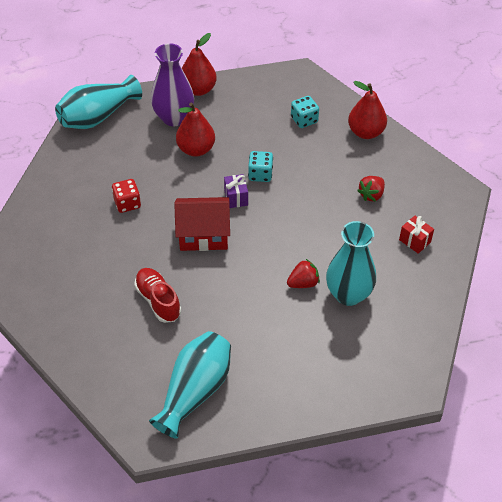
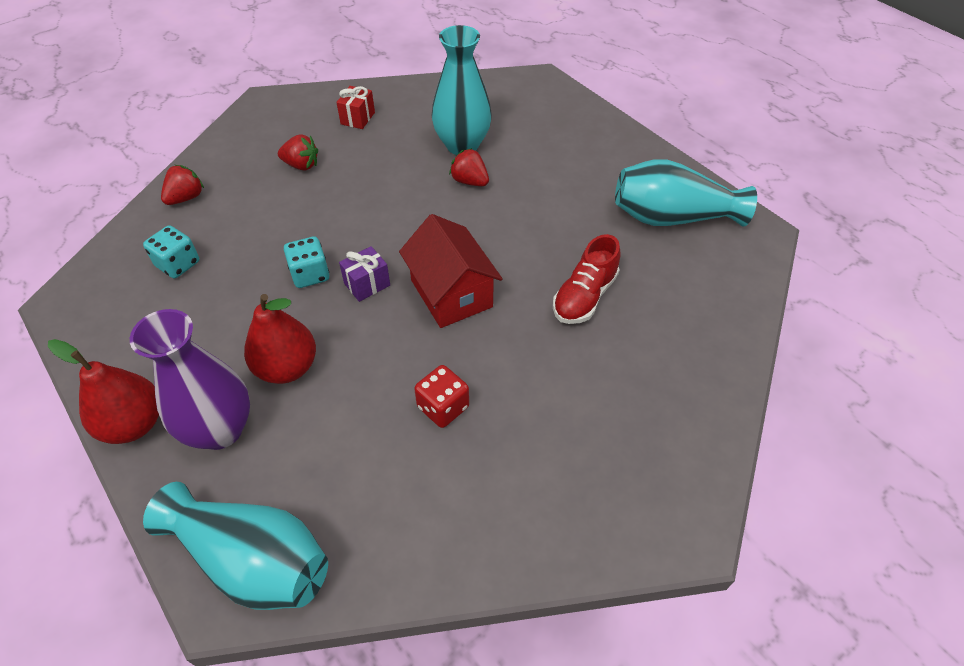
camera: 115 degrees left, 0 degrees up
(365, 132) = (186, 198): red pear -> red strawberry

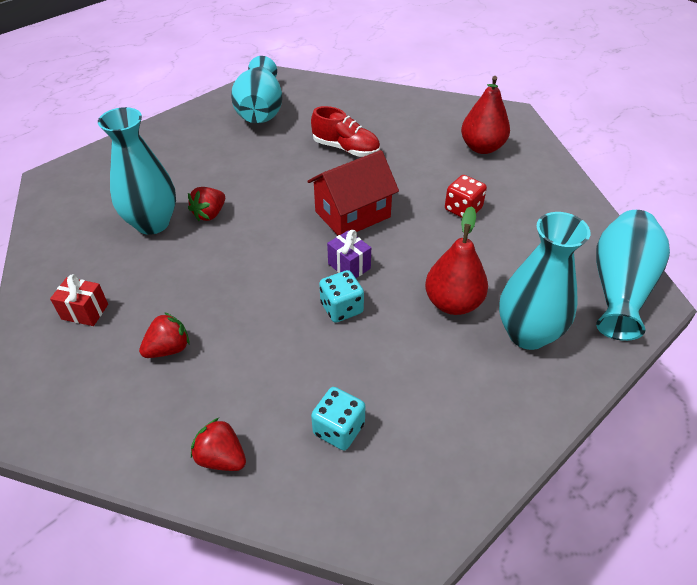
camera: 95 degrees left, 5 degrees down
(134, 424) = (545, 400): red pear -> red pear (482, 147)
(220, 429) = (527, 334): purple vase -> turquoise vase
(301, 165) = (168, 349): red strawberry -> red strawberry turned 45 degrees clockwise

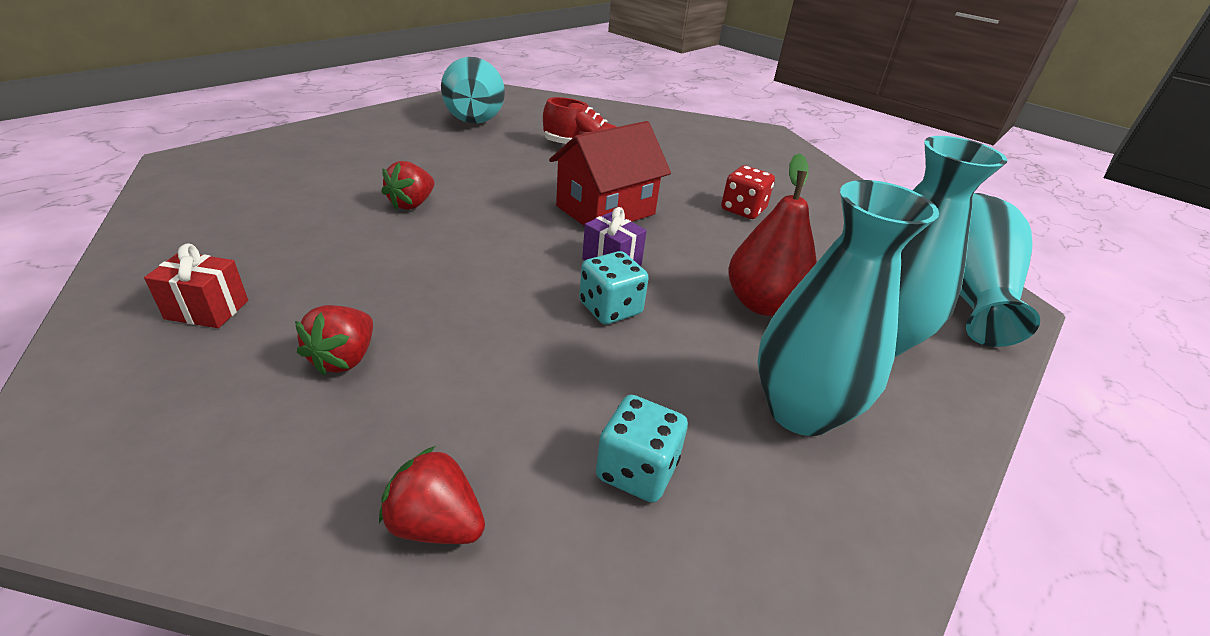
camera: 10 degrees left, 10 degrees down
(152, 223) = (328, 210): turquoise vase -> turquoise vase (800, 411)
(168, 349) = (344, 359): red strawberry -> red strawberry turned 150 degrees clockwise
(482, 147) = (746, 157): red pear -> none

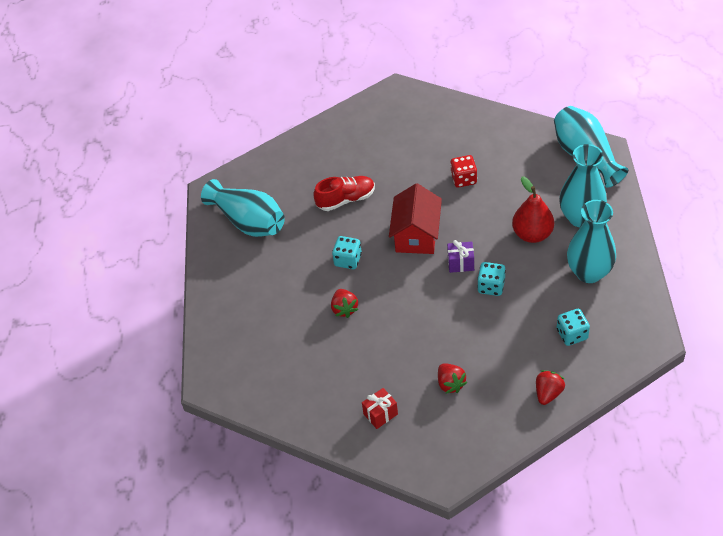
camera: 35 degrees left, 15 degrees up
(436, 524) = (548, 393): red strawberry -> red strawberry turned 135 degrees clockwise
(498, 180) = (348, 260): none -> turquoise dice

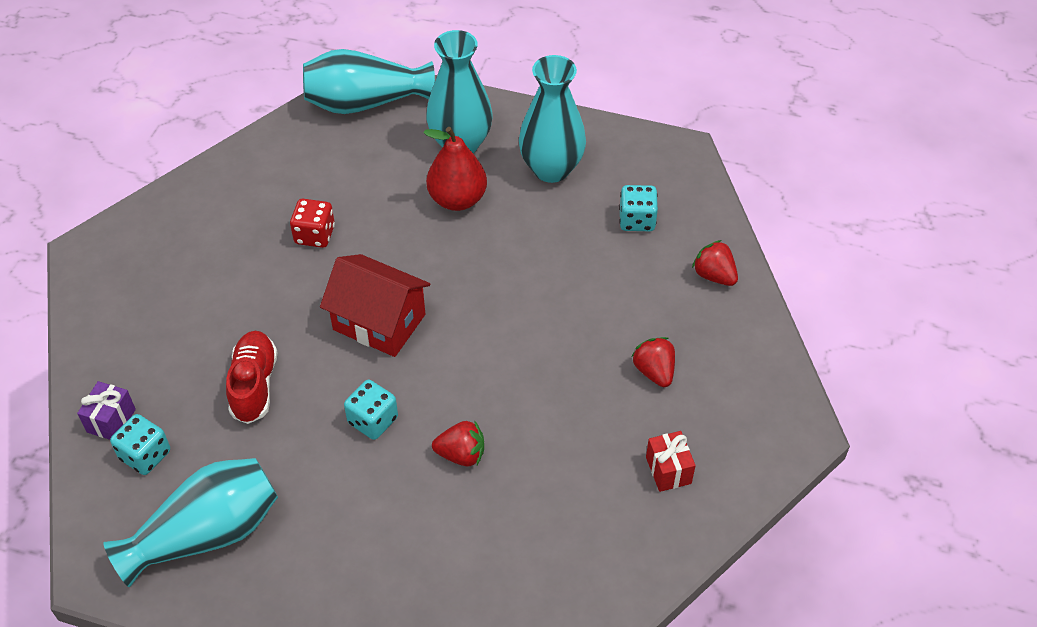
camera: 75 degrees left, 0 degrees up
(450, 384) = (654, 371): red strawberry -> red strawberry turned 105 degrees counterclockwise
(460, 263) = (460, 290): purple gift -> purple gift (111, 420)
(491, 286) = (517, 272): turquoise dice -> turquoise dice (145, 455)

